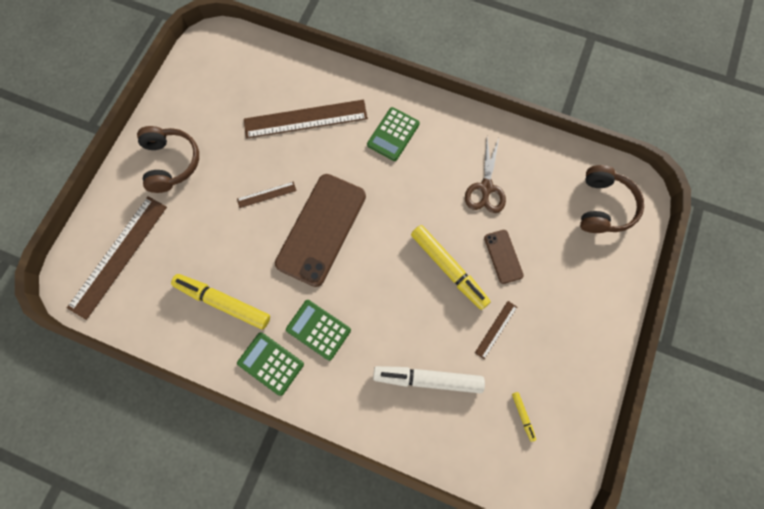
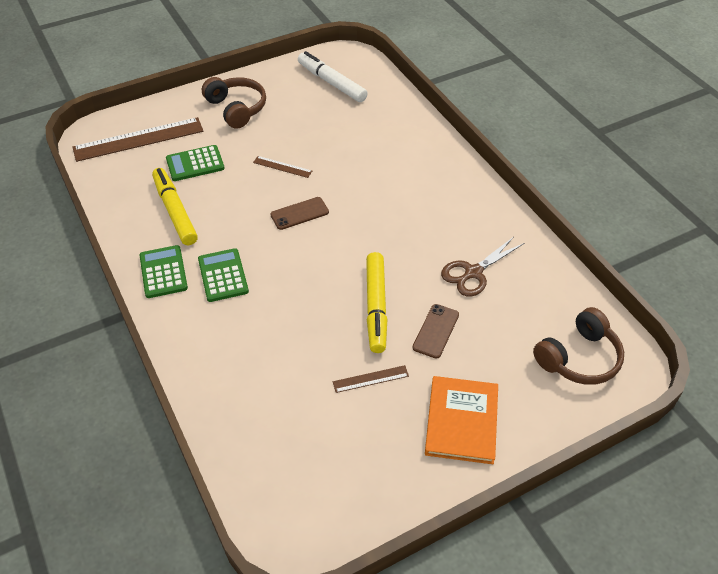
camera: 40 degrees right, 25 degrees down
(172, 163) = (236, 109): brown headphones -> brown headphones turned 60 degrees counterclockwise
(305, 119) = (366, 138): brown ruler -> none
(321, 229) = (299, 213): brown phone -> brown phone, size x0.47
(393, 134) = (428, 188): green calculator -> green calculator (195, 164)
(428, 379) = (271, 371): white marker -> white marker (331, 83)
(523, 416) = (324, 461): yellow marker -> none
(576, 313) = (461, 421): none -> orange book

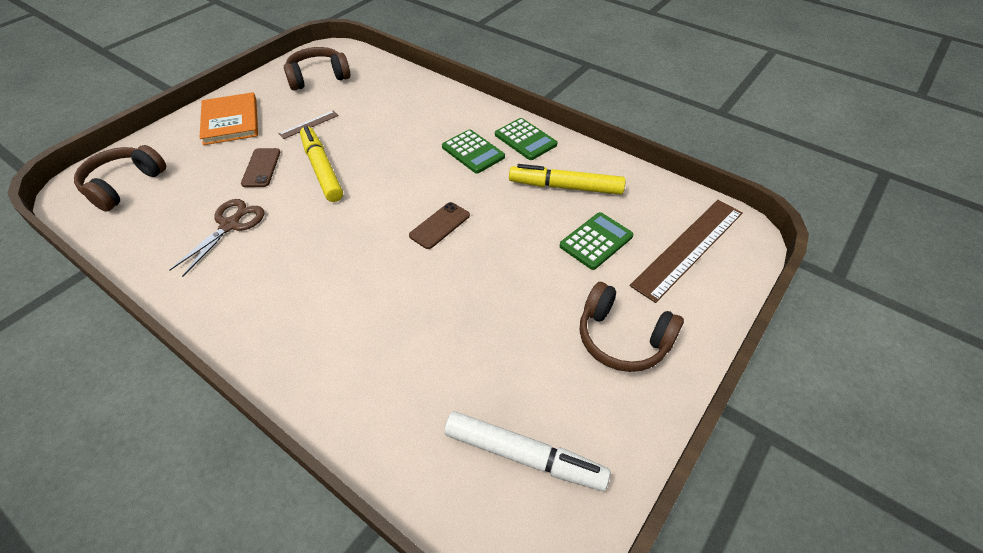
camera: 155 degrees right, 0 degrees up
(175, 211) = (565, 187): yellow marker -> yellow marker turned 150 degrees clockwise
(282, 167) = (495, 272): brown ruler -> none
(332, 473) = (318, 77): none -> brown headphones

